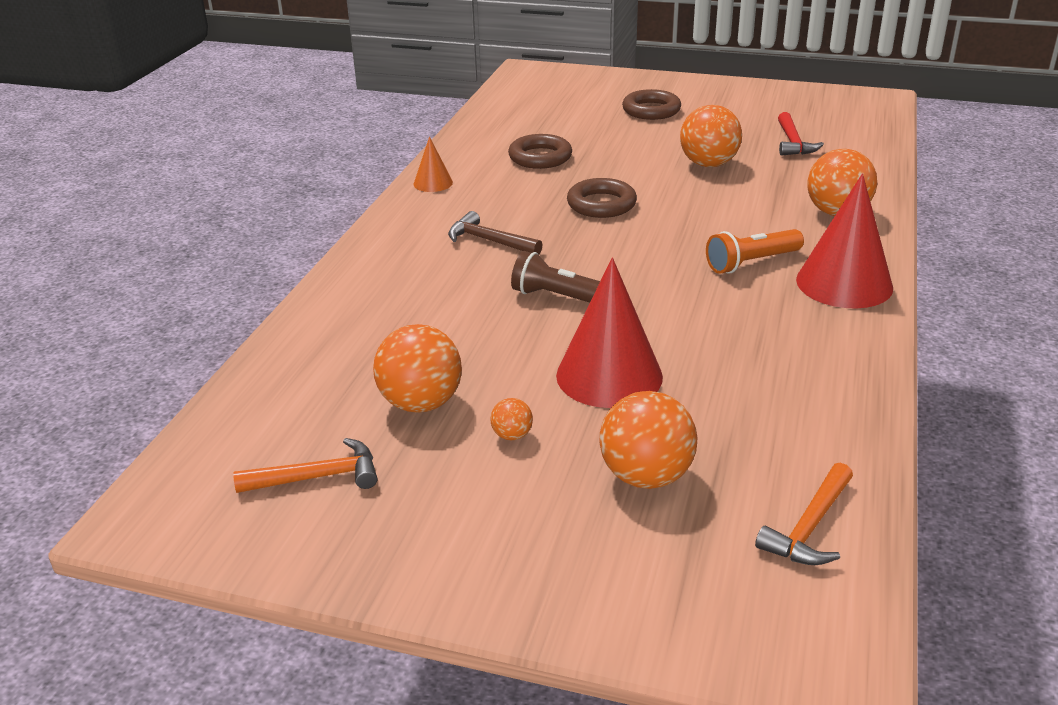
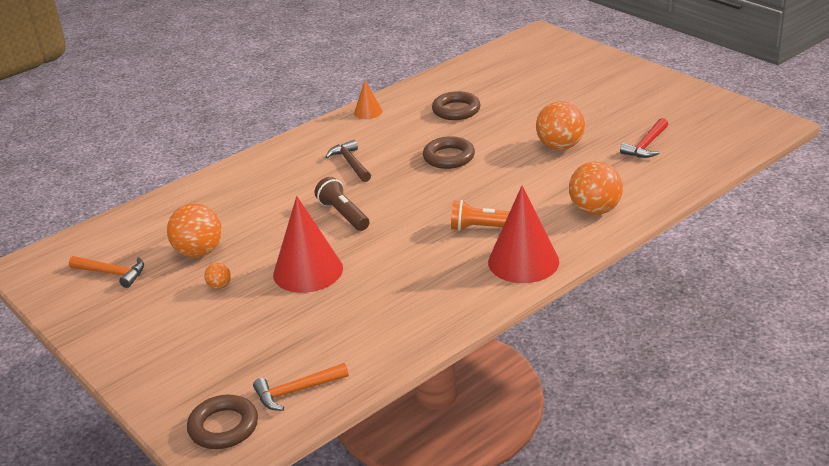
camera: 35 degrees right, 0 degrees up
(646, 476) = (254, 333): orange ball -> none
(651, 110) = (581, 91): brown ring -> brown ring (223, 427)

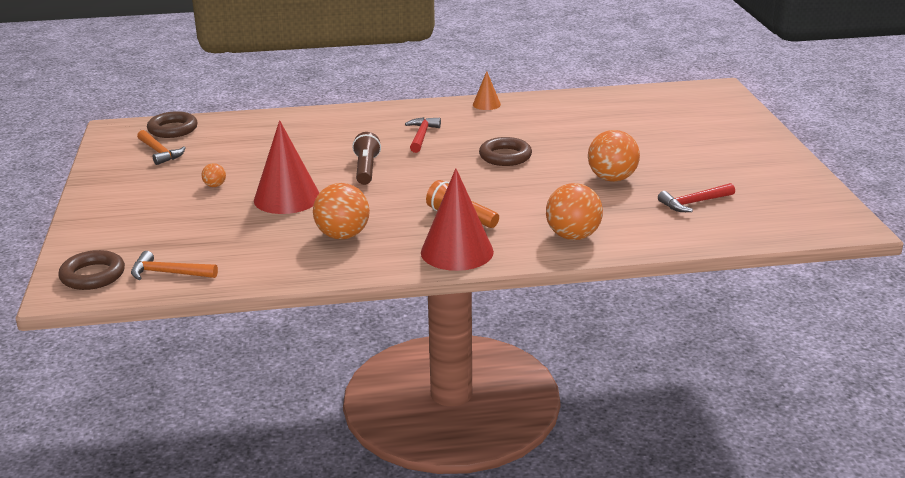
camera: 30 degrees right, 5 degrees down
(199, 252) = (232, 159): orange ball -> orange ball (342, 235)
(350, 163) = (421, 136): brown hammer -> red hammer
(456, 110) = (560, 124): brown ring -> brown ring (173, 129)

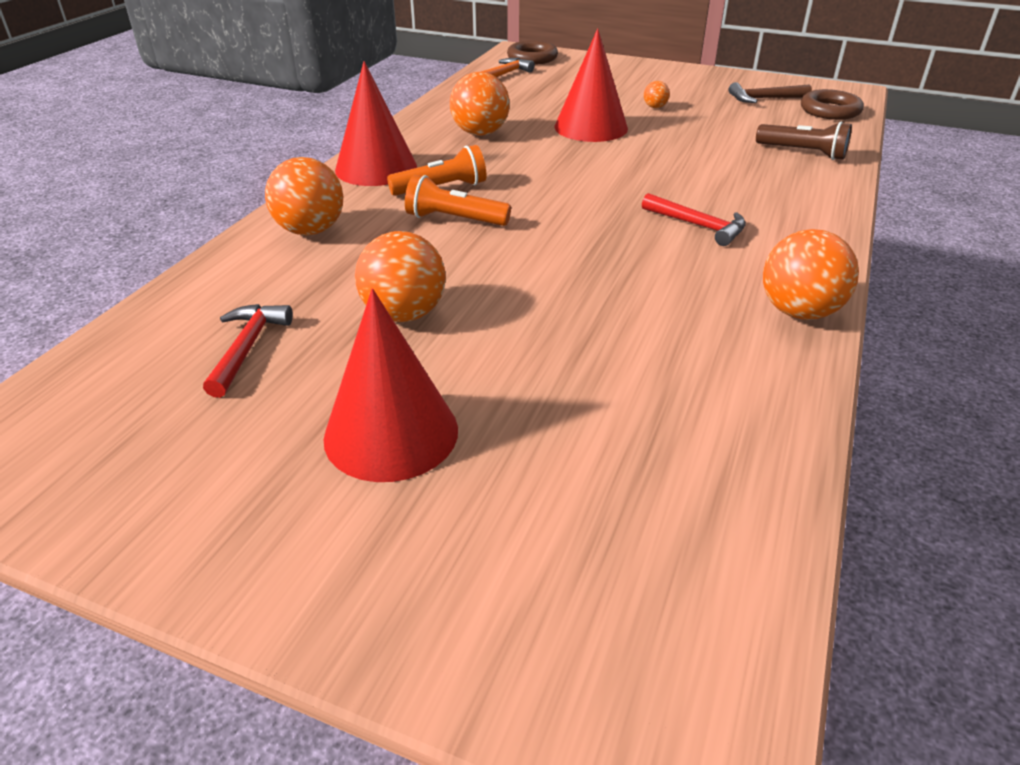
camera: 120 degrees right, 10 degrees up
(160, 152) = (764, 99): orange hammer -> brown hammer
(366, 169) = (622, 172): brown flashlight -> brown flashlight (803, 152)
(486, 104) = (799, 312): orange cone -> orange ball
(499, 199) = (454, 219): none -> orange flashlight
(505, 156) = (570, 261): brown ring -> none
(688, 154) = (391, 433): none -> red cone

